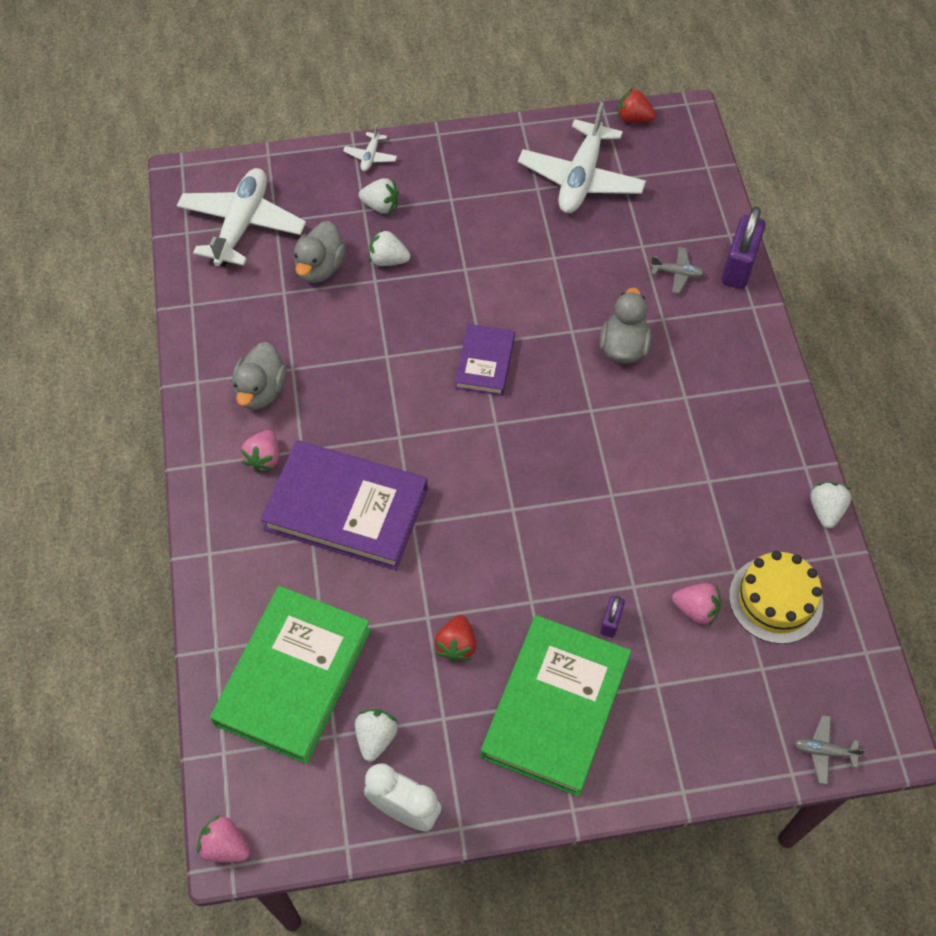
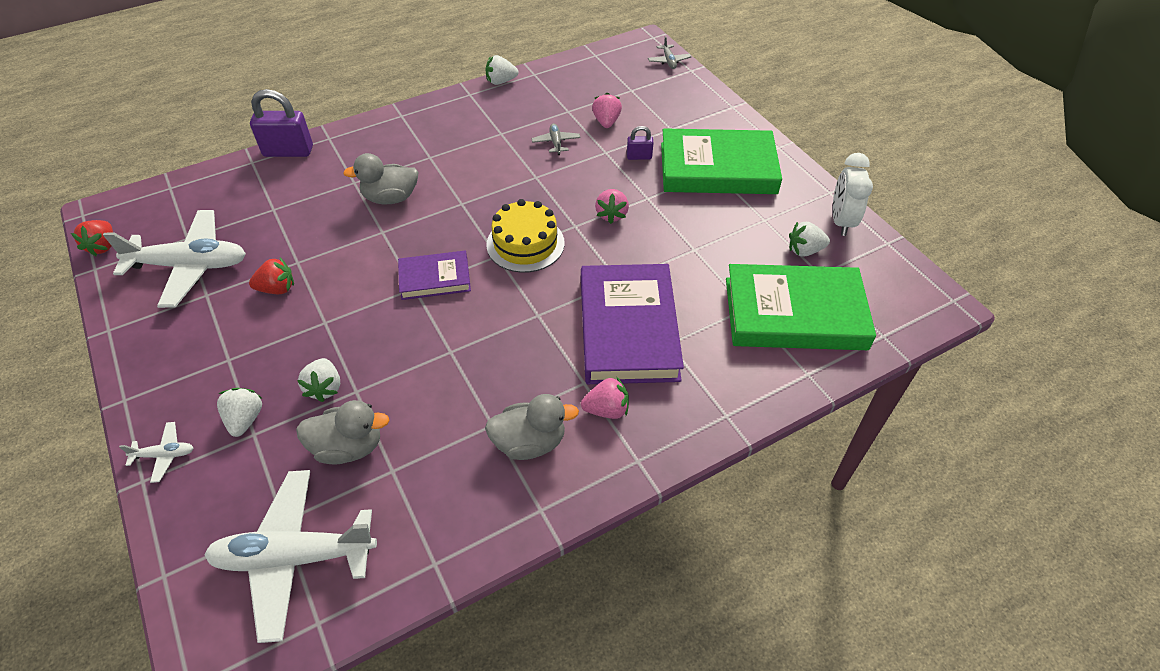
camera: 110 degrees left, 10 degrees down
(225, 846) = (945, 309): pink strawberry -> pink strawberry (611, 214)
(456, 645) = (706, 227): red strawberry -> red strawberry (277, 289)
(677, 273) = (302, 183): grey plane -> grey plane (556, 143)
(775, 599) = (579, 91): yellow cake -> yellow cake (525, 244)

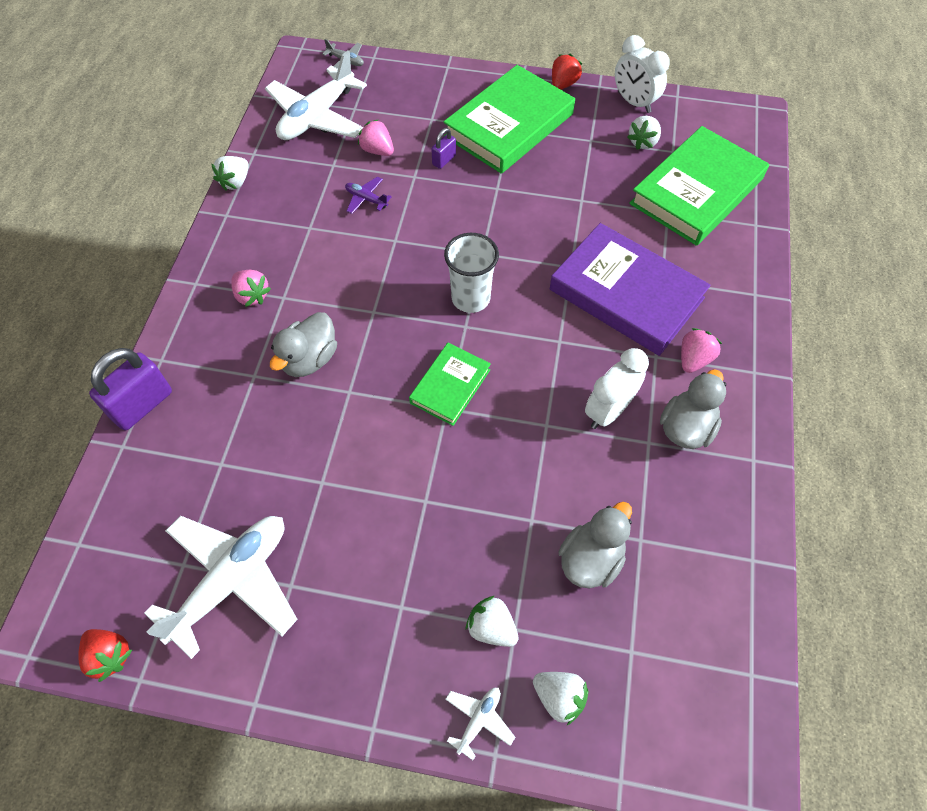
camera: 50 degrees left, 10 degrees up
(277, 289) = (343, 518): red strawberry -> red strawberry (563, 84)
(294, 557) = (676, 661): white plane -> white plane (317, 117)
(325, 388) = (507, 542): white strawberry -> white strawberry (559, 697)
(435, 278) = (450, 386): purple book -> green book
(498, 382) = (608, 411): none -> white clock
(525, 244) = (470, 298): yellow cake -> white cup
(556, 143) = (366, 199): grey plane -> purple plane
(611, 214) = (494, 222): pink strawberry -> pink strawberry (252, 296)

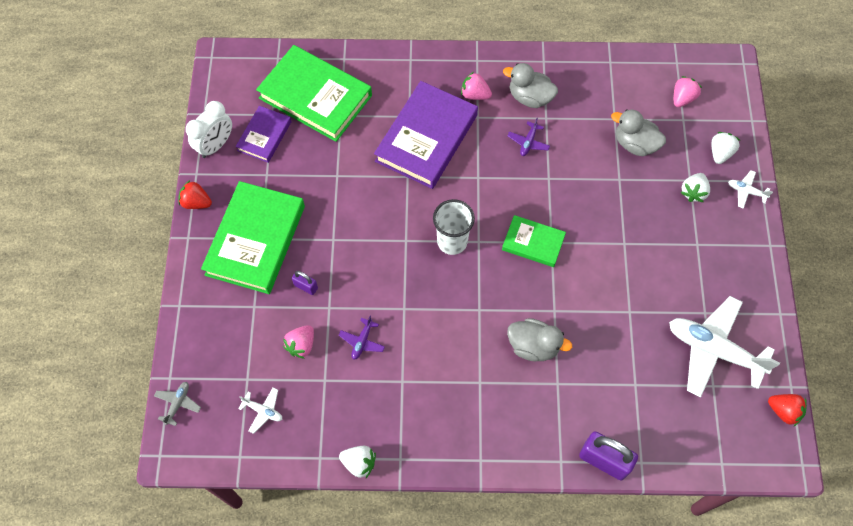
camera: 100 degrees left, 5 degrees up
(110, 655) = (783, 411): red strawberry -> red strawberry turned 90 degrees clockwise
(252, 296) = (483, 408): pink strawberry -> pink strawberry (682, 98)
(317, 117) = (263, 411): white plane -> white plane, size x0.43
(509, 125) = (255, 240): green book -> green book turned 75 degrees clockwise
(608, 411) = (528, 142): white clock -> purple plane
(643, 142) = (264, 136): white strawberry -> purple book

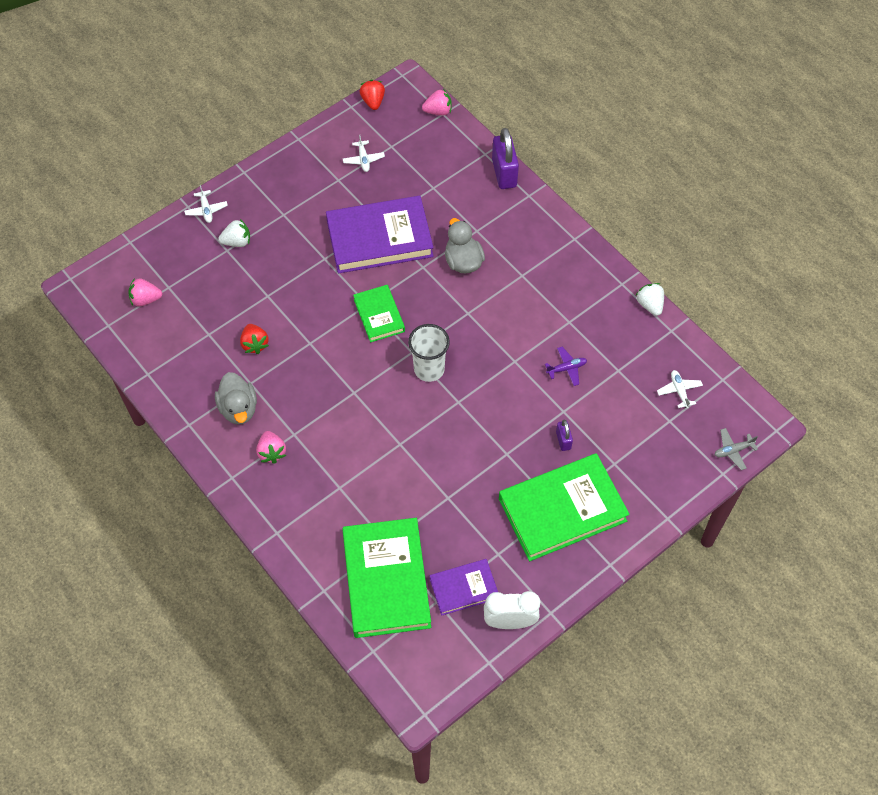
camera: 130 degrees left, 5 degrees down
(196, 202) = (575, 587): red strawberry -> red strawberry (255, 344)
(301, 345) = (609, 406): pink strawberry -> pink strawberry (438, 111)
(426, 138) = (350, 457): purple book -> purple book (379, 238)
(528, 142) = (287, 379): purple plane -> none
(635, 144) = (223, 305): grey duck -> none
(714, 350) = (363, 159): white plane -> white plane, size x0.43
(720, 153) = (182, 245): white strawberry -> none

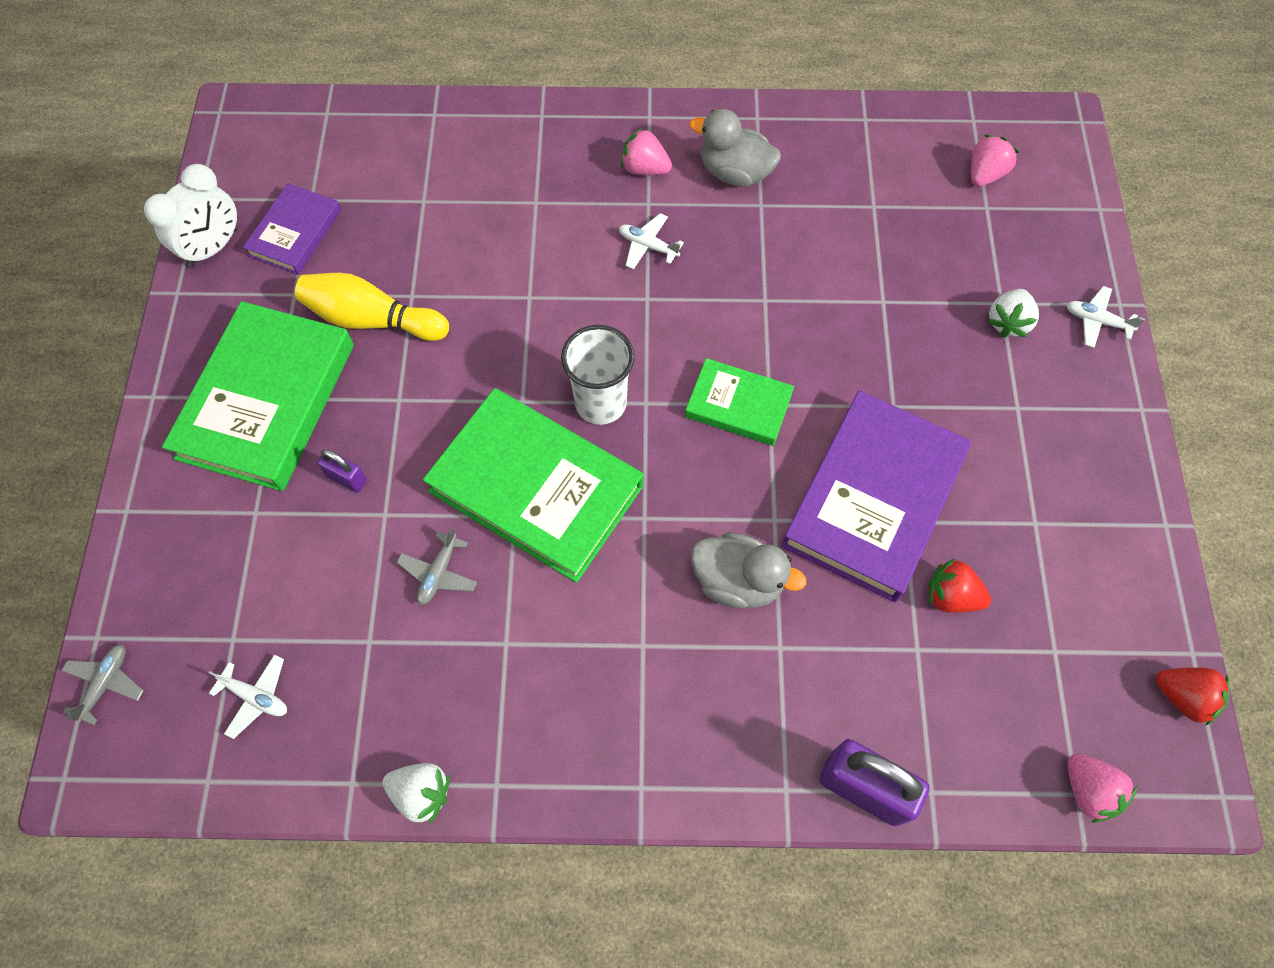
camera: 130 degrees right, 5 degrees up
(255, 344) = (815, 242): red strawberry -> red strawberry (951, 596)
(363, 159) = (1053, 588): white plane -> white plane (648, 246)
(386, 580) = (383, 172): green book -> green book (536, 488)
(438, 111) = (1088, 790): pink strawberry -> pink strawberry turned 60 degrees counterclockwise
(477, 503) = (372, 319): none -> yellow bowling pin
(566, 368) = (439, 573): purple plane -> grey plane

